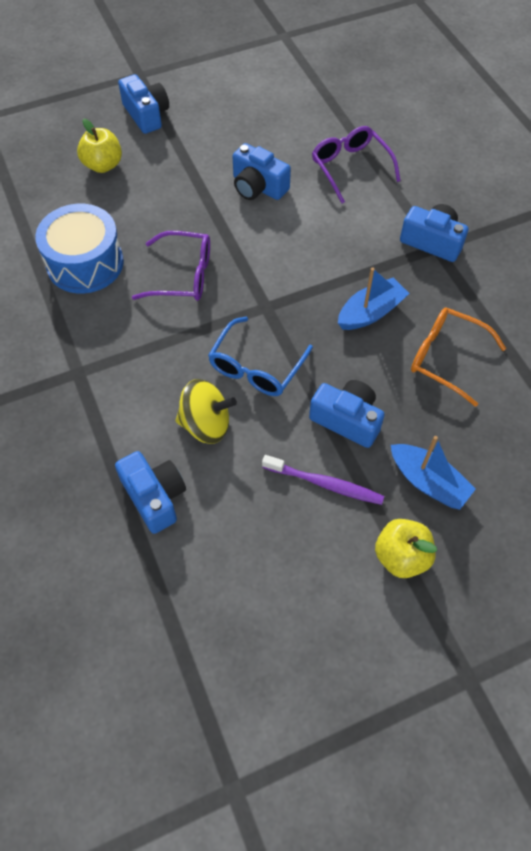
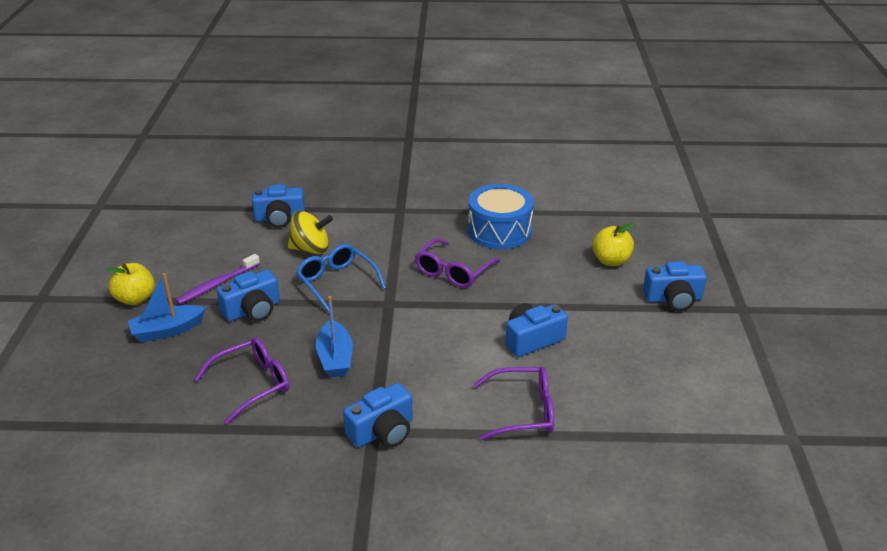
camera: 115 degrees right, 25 degrees down
(206, 424) = (311, 249): yellow spinning top -> yellow spinning top turned 120 degrees counterclockwise
(447, 358) = (251, 384): orange glasses -> purple glasses

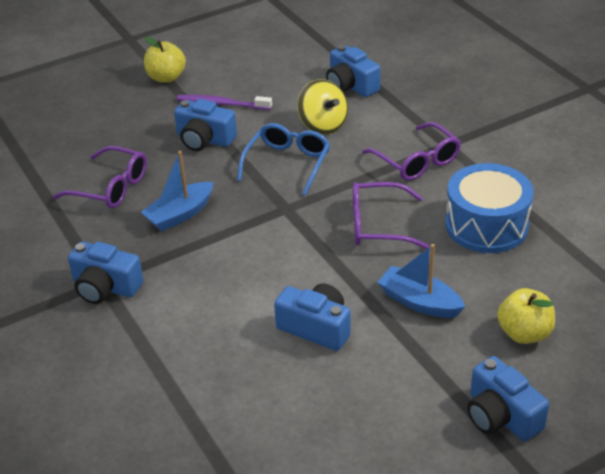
camera: 60 degrees right, 5 degrees up
(167, 330) = (141, 113): blue boat -> blue boat (419, 302)
(522, 411) = (197, 366): purple glasses -> purple glasses (416, 161)

